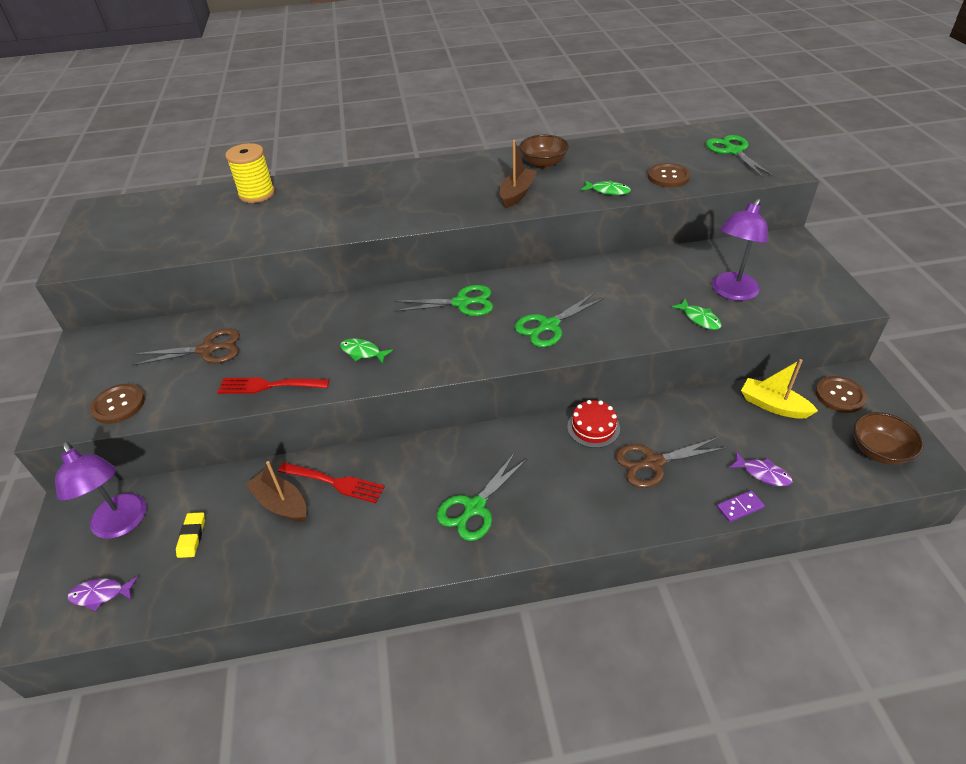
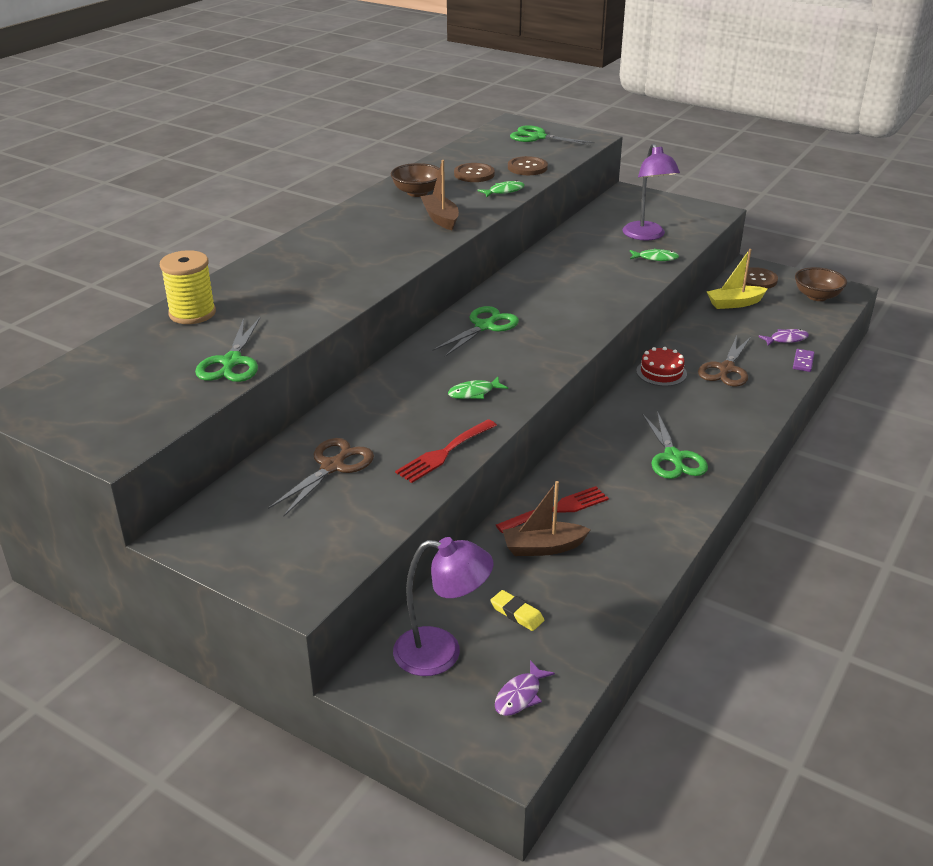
camera: 50 degrees left, 10 degrees down
(118, 405) = (336, 544): brown button -> brown button (474, 174)
(549, 326) = (574, 308): green scissors -> green scissors (232, 362)

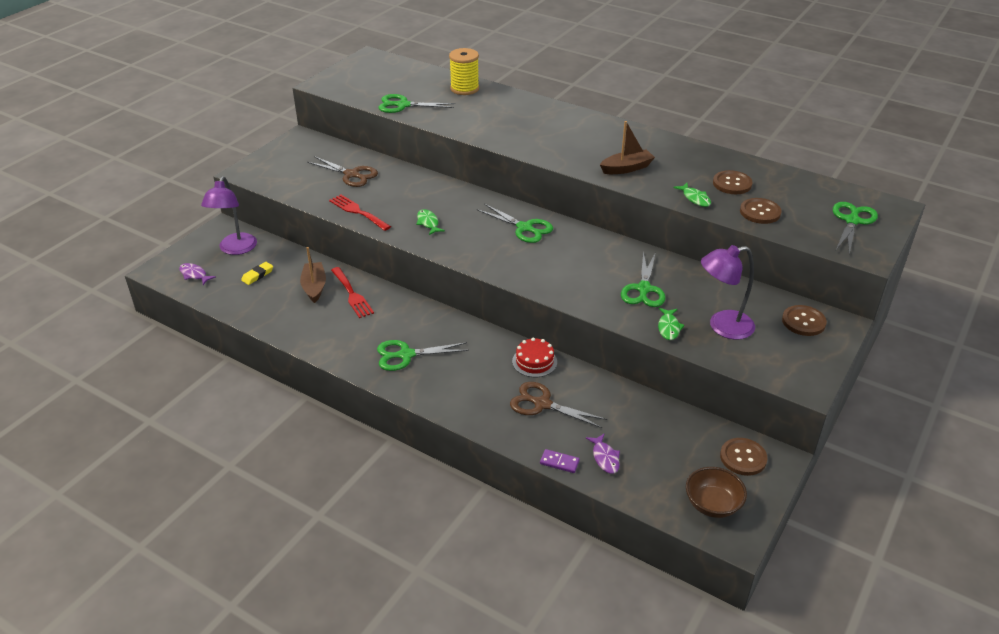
camera: 90 degrees right, 5 degrees up
(417, 192) = (680, 157): brown bowl -> none
(596, 266) = (644, 289): none -> green scissors
(629, 204) = (803, 322): none -> brown button
(734, 303) = (679, 430): yellow boat -> none

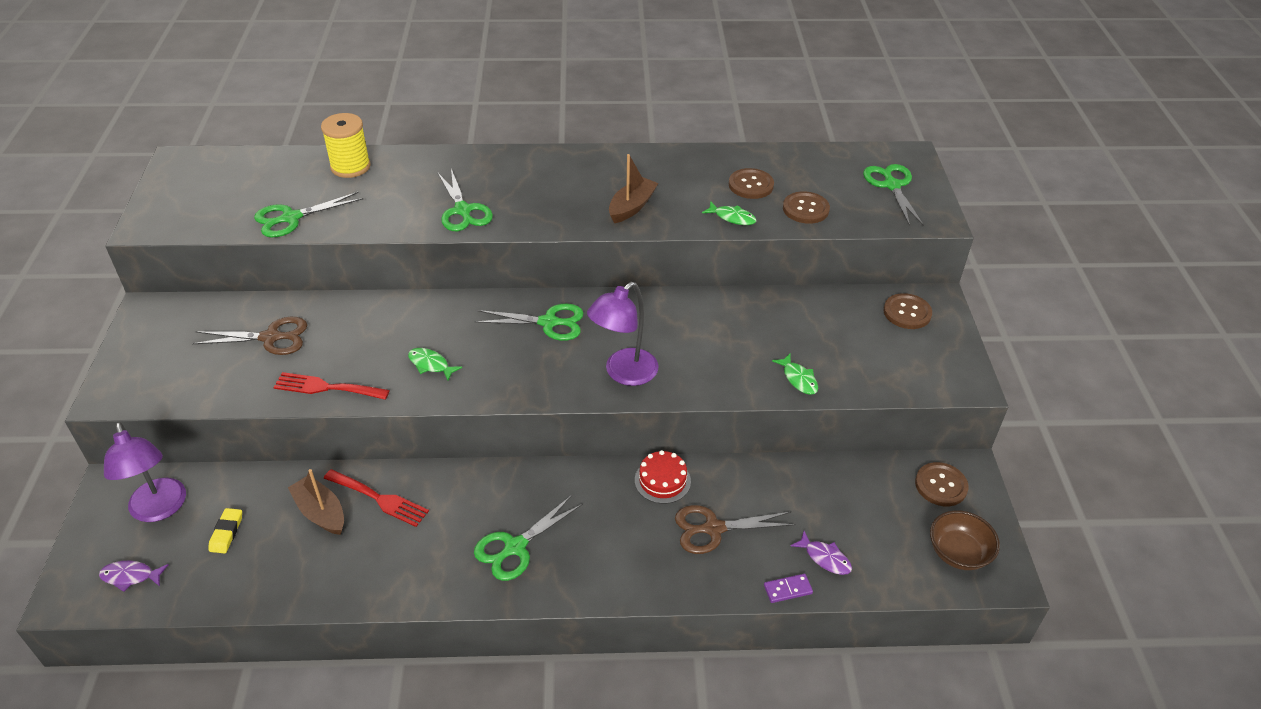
camera: 35 degrees left, 5 degrees up
(644, 289) = (736, 344): green scissors -> green scissors (463, 211)
(722, 326) = (844, 353): purple lamp -> purple lamp (623, 373)

